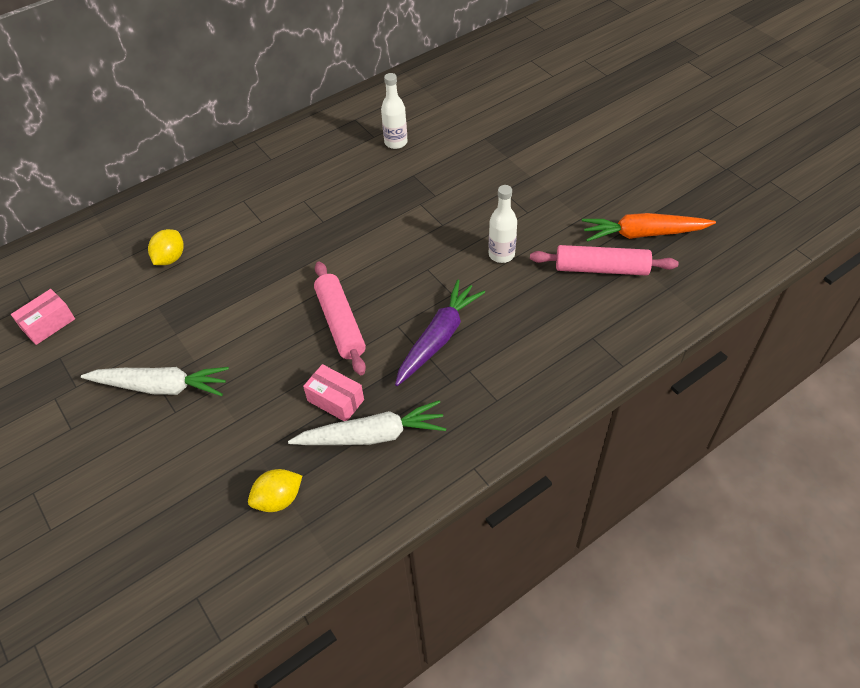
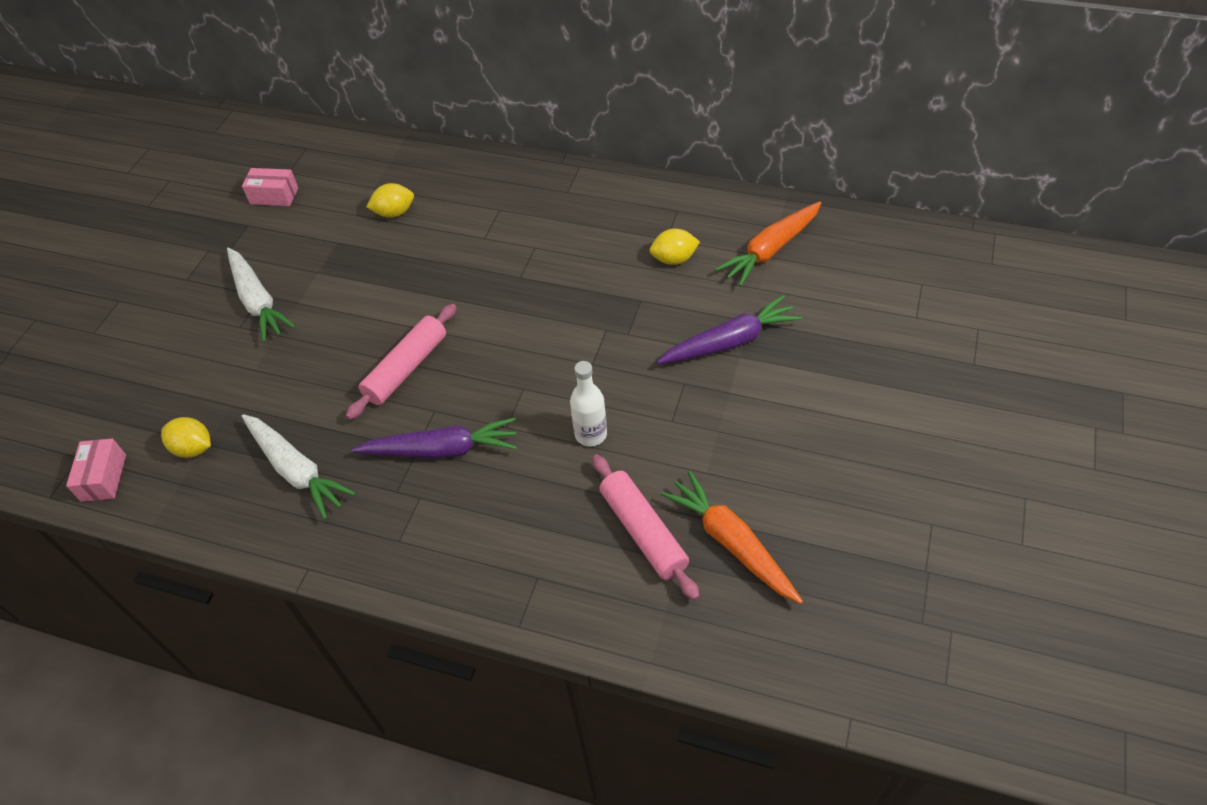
camera: 55 degrees right, 0 degrees up
(335, 400) = (318, 420): pink box -> pink box (104, 478)
(396, 142) = (674, 259): white bottle -> yellow lemon
(437, 100) = (770, 250): none -> orange carrot
(492, 155) = (730, 342): none -> purple carrot

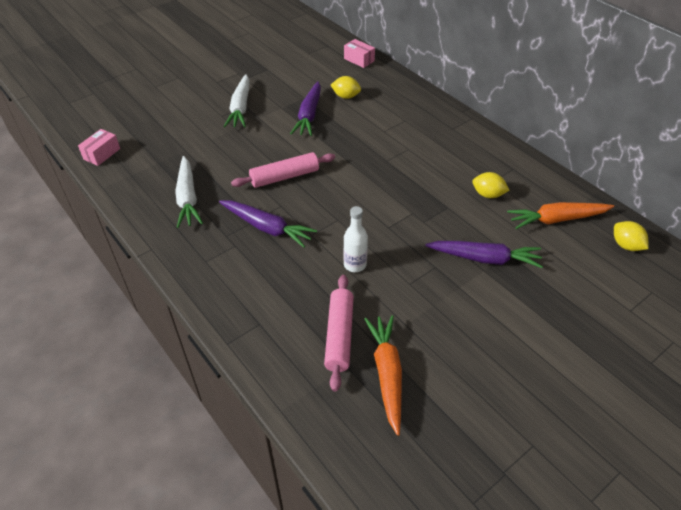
camera: 30 degrees right, 5 degrees down
(193, 448) = (151, 162): yellow lemon -> yellow lemon (626, 245)
(274, 196) = (292, 61): pink box -> pink box (359, 60)
(366, 264) = (309, 115): none -> purple carrot

